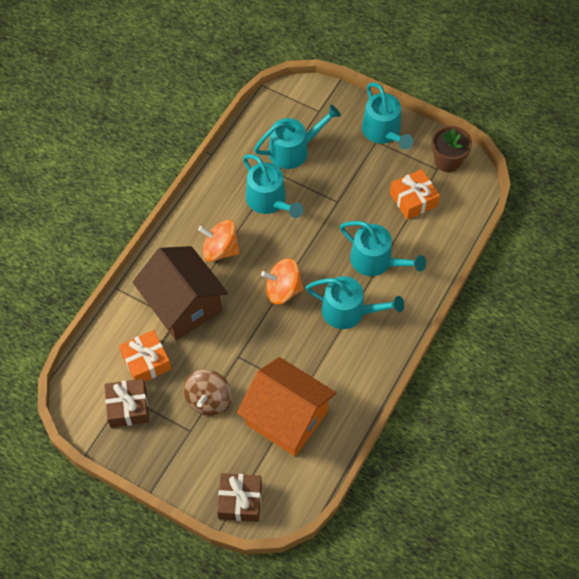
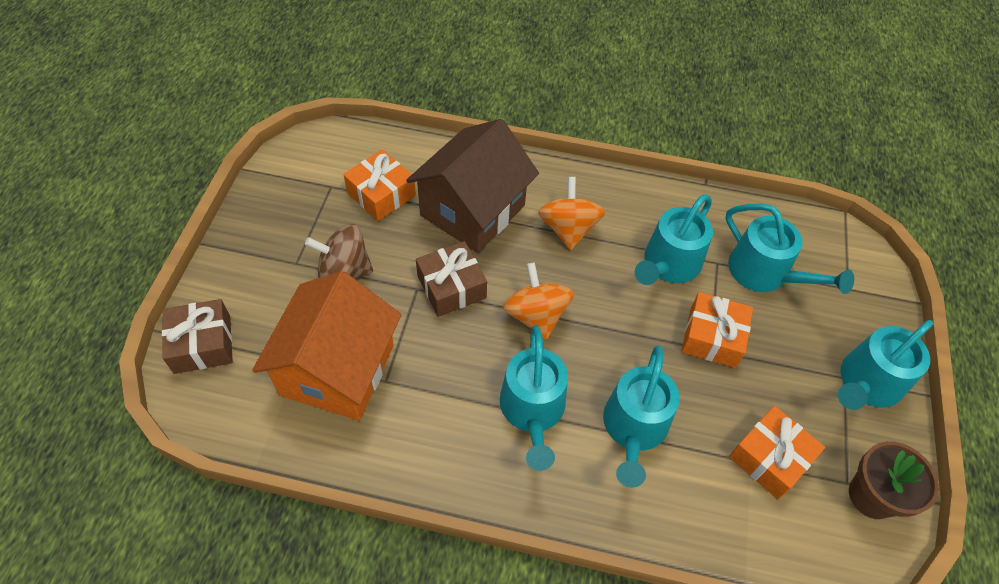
camera: 70 degrees right, 5 degrees down
(128, 407) = (315, 192): brown gift -> brown gift (451, 287)
(329, 197) = (712, 337): none -> orange gift

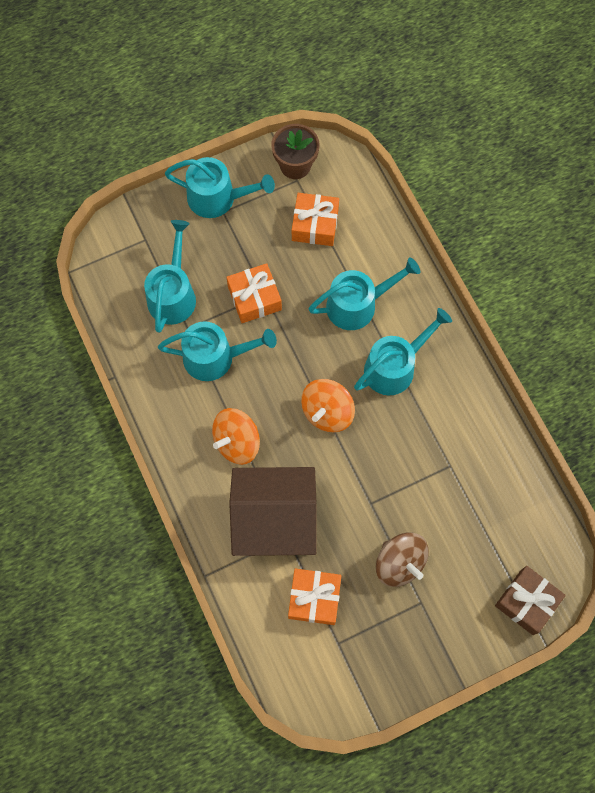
camera: 125 degrees left, 15 degrees up
(337, 370) = (468, 500): orange house -> none
(451, 287) = (350, 481): brown gift -> none

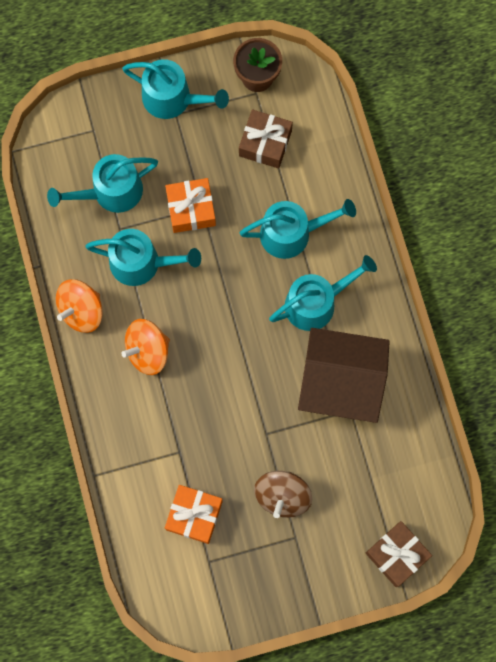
camera: 10 degrees right, 5 degrees up
(173, 294) = (111, 192): turquoise watering can -> turquoise watering can turned 135 degrees counterclockwise
(275, 520) = (170, 433): brown house -> brown house (341, 383)
(315, 225) = (265, 143): orange gift -> brown gift
(327, 412) = (241, 337): orange spinning top -> orange spinning top (81, 311)
(399, 563) = (282, 496): brown spinning top -> brown spinning top turned 45 degrees clockwise

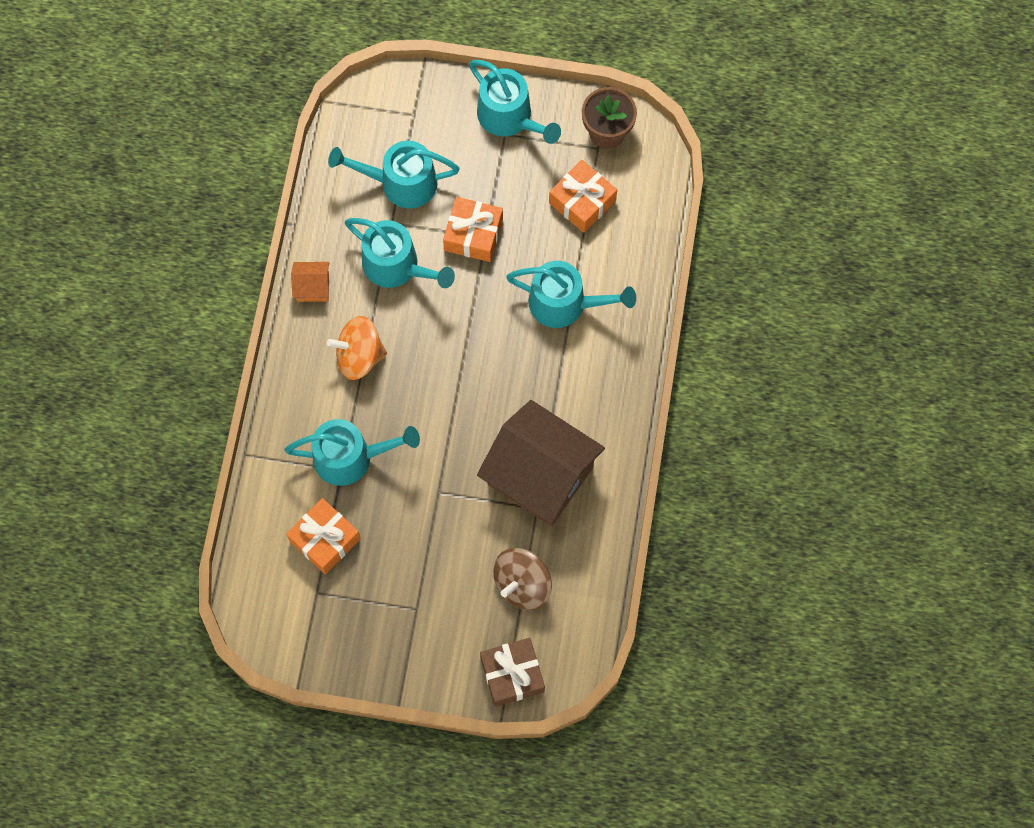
camera: 25 degrees right, 5 degrees down
(81, 311) = (313, 287): orange spinning top -> orange house
(265, 143) = (582, 202): brown gift -> orange gift
(282, 496) = (424, 562): brown spinning top -> brown spinning top (522, 584)
(316, 303) = (555, 384): turquoise watering can -> turquoise watering can (350, 457)

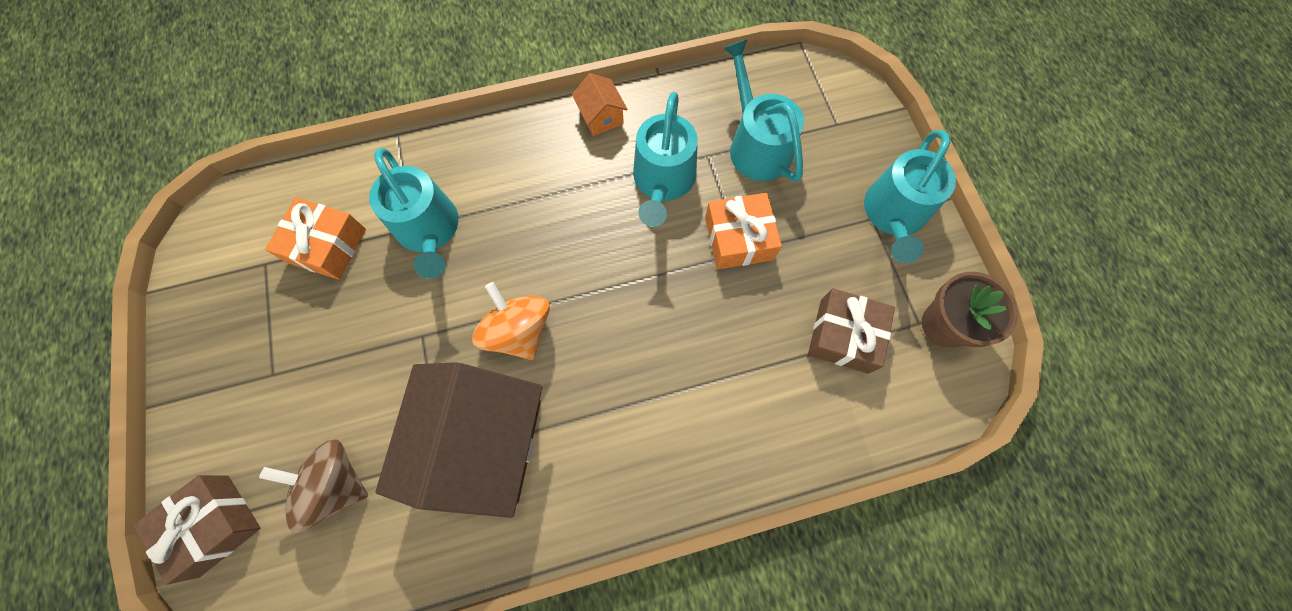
camera: 65 degrees right, 0 degrees up
(359, 356) = (546, 189): orange spinning top -> orange spinning top (518, 331)
(564, 303) = (710, 373): turquoise watering can -> none
(582, 202) = (844, 336): orange gift -> brown gift

